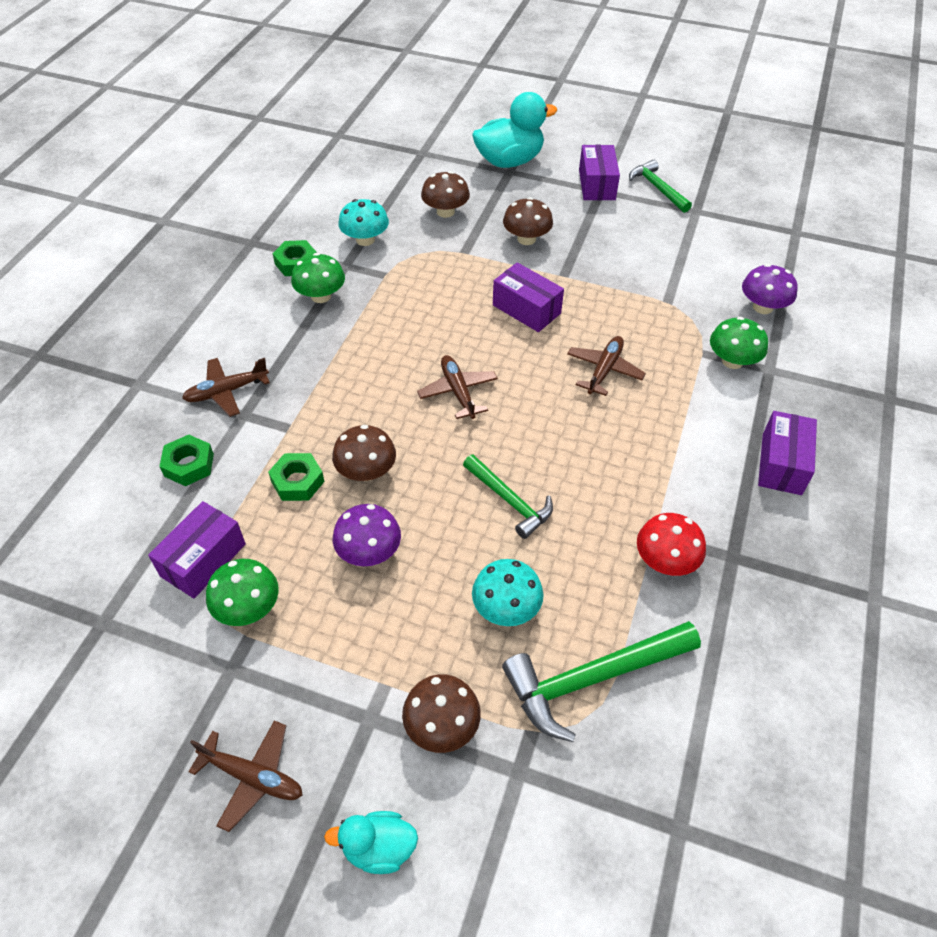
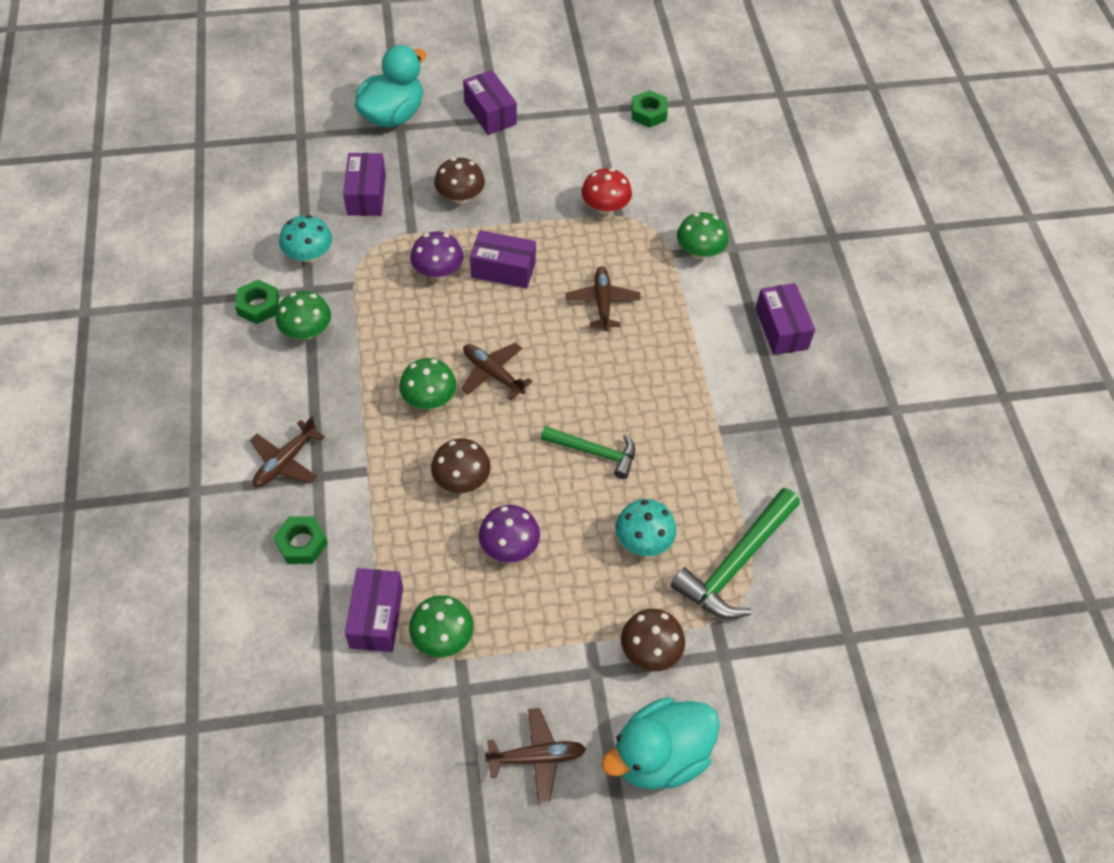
camera: 30 degrees left, 5 degrees up
(297, 481) = (409, 514): green nut -> green nut (648, 113)
(378, 848) = (659, 756): turquoise duck -> turquoise duck, size x1.81
(386, 390) = (429, 398): none -> green mushroom
(445, 212) = (366, 195): brown mushroom -> purple box
(657, 188) = (547, 98): green hammer -> none
(665, 560) = (738, 447): red mushroom -> red mushroom (605, 207)
(762, 307) = (697, 189): purple mushroom -> purple mushroom (438, 271)

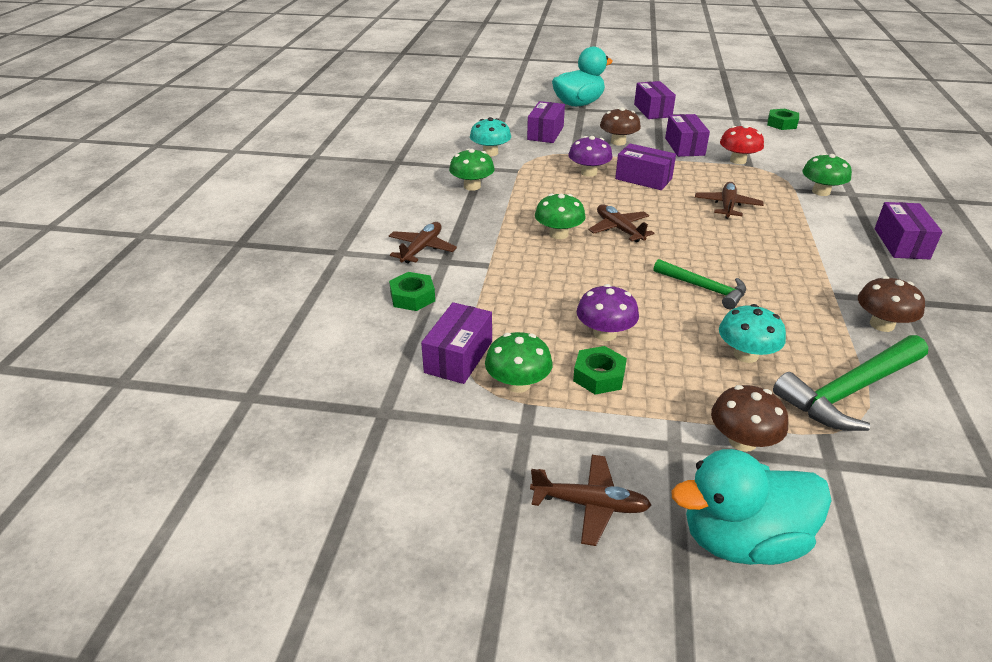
camera: 20 degrees right, 20 degrees down
(258, 306) = (441, 170): green nut -> green nut (599, 376)
(285, 461) = (422, 249): brown plane -> brown plane turned 150 degrees clockwise
(461, 479) = (572, 284): brown mushroom -> brown mushroom (881, 324)
(540, 190) = (684, 146): none -> purple box

